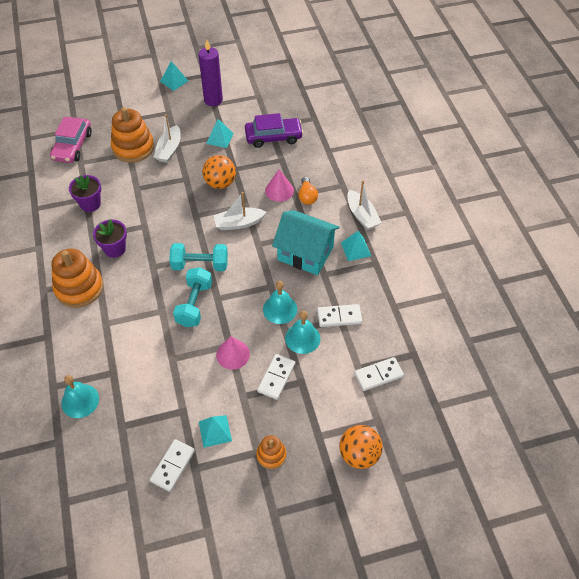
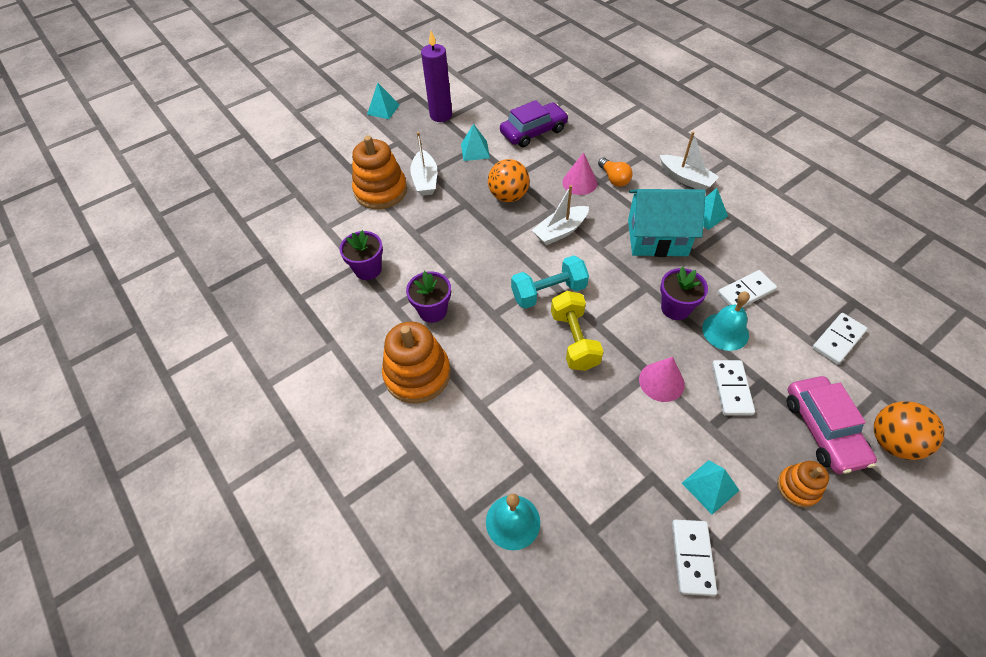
camera: 20 degrees left, 0 degrees up
(72, 146) = (304, 212): pink car -> pink car (823, 429)
(194, 304) = (574, 340): turquoise dumbbell -> yellow dumbbell
(280, 309) = (675, 308): turquoise bell -> purple flower pot

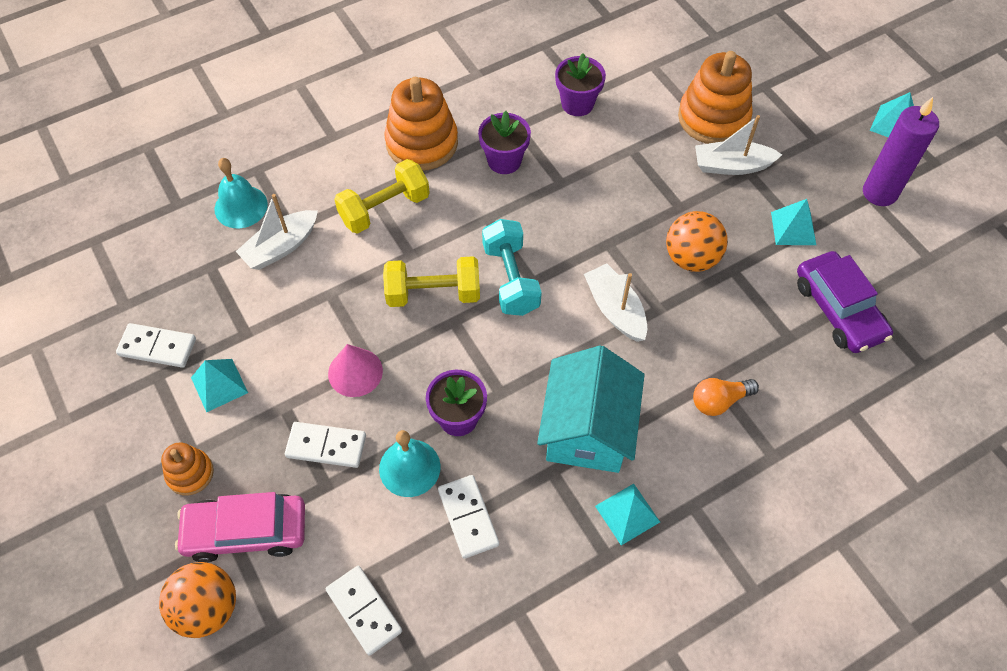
camera: 95 degrees right, 5 degrees up
(495, 391) = (384, 208): none -> yellow dumbbell
(579, 182) = (714, 352): pink cone -> none
(686, 179) = (712, 508): white boat -> white boat (281, 247)

